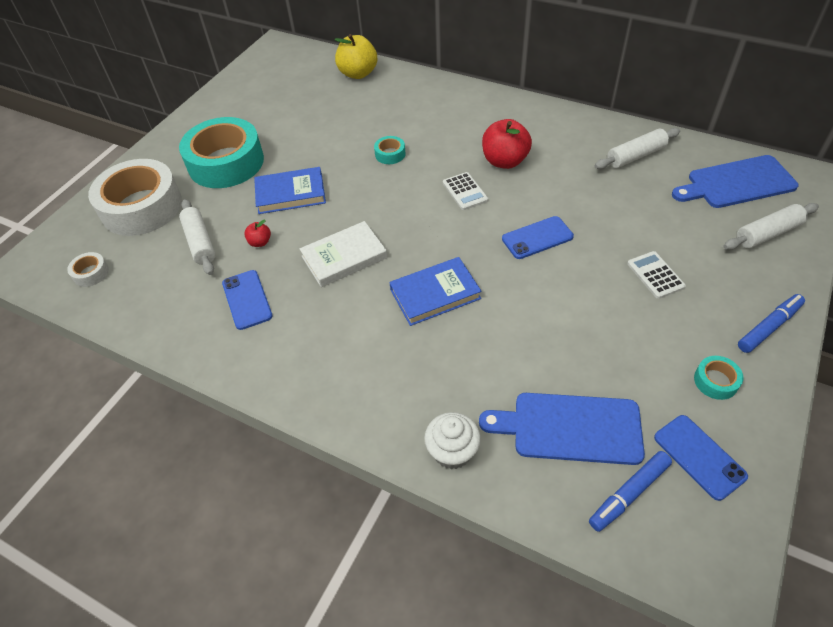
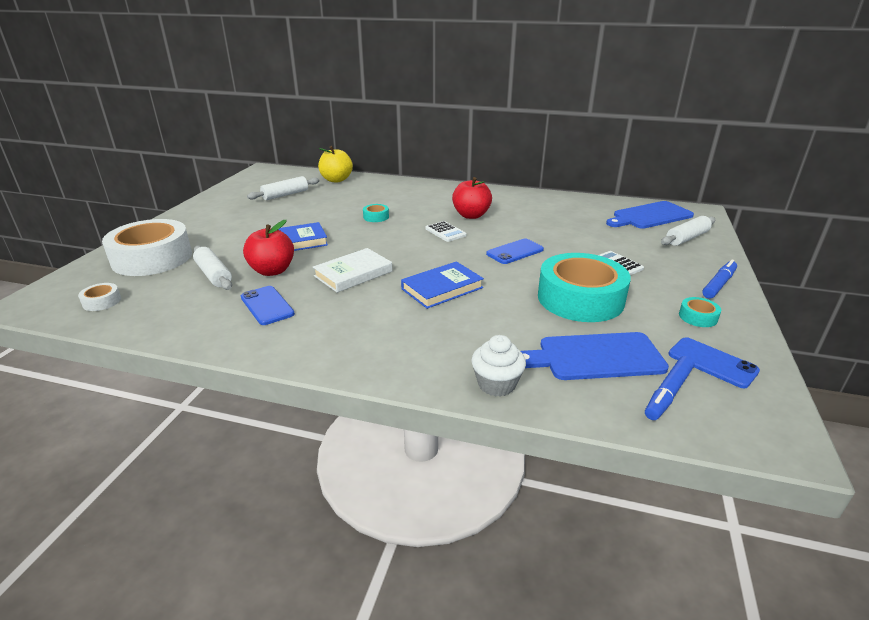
camera: 15 degrees left, 20 degrees down
(226, 162) = (231, 229): turquoise tape -> turquoise tape (580, 298)
(260, 242) = (272, 271): red apple -> red apple, size x2.07
(636, 156) = (570, 208): white rolling pin -> white rolling pin (285, 195)

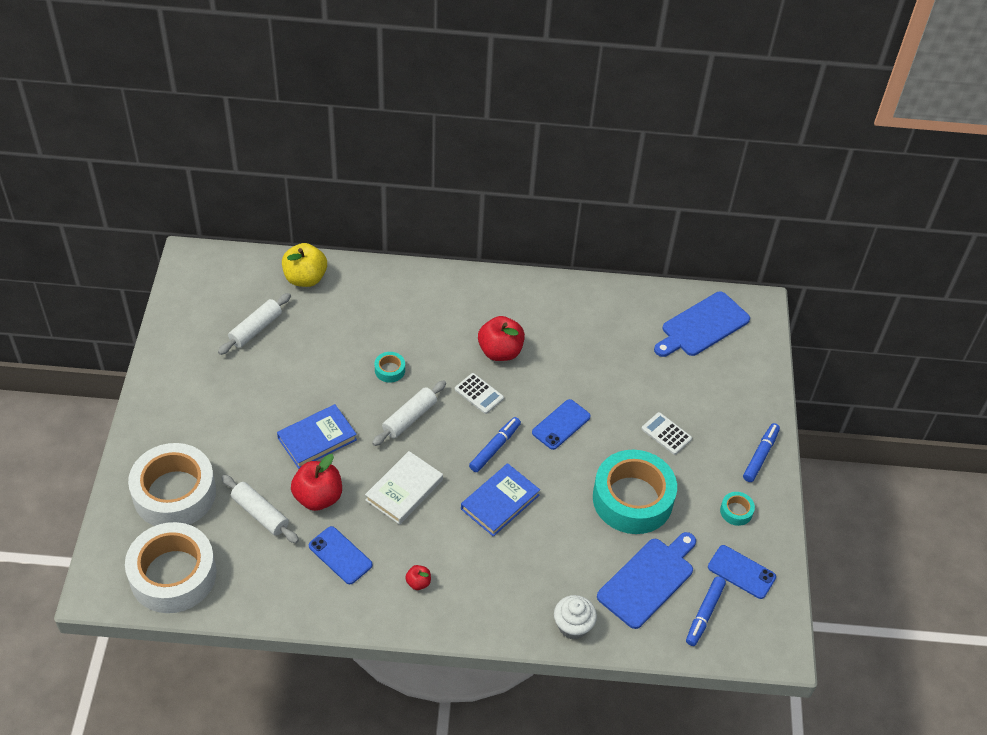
camera: 15 degrees left, 20 degrees up
(102, 301) = (173, 574): white tape -> white tape, size x2.49
(333, 331) = (418, 583): none -> red apple
(449, 258) = (495, 448): none -> blue marker
(595, 357) = (648, 580): blue cutting board -> blue cutting board turned 150 degrees clockwise
(687, 238) = (738, 371): white rolling pin -> white rolling pin (409, 418)

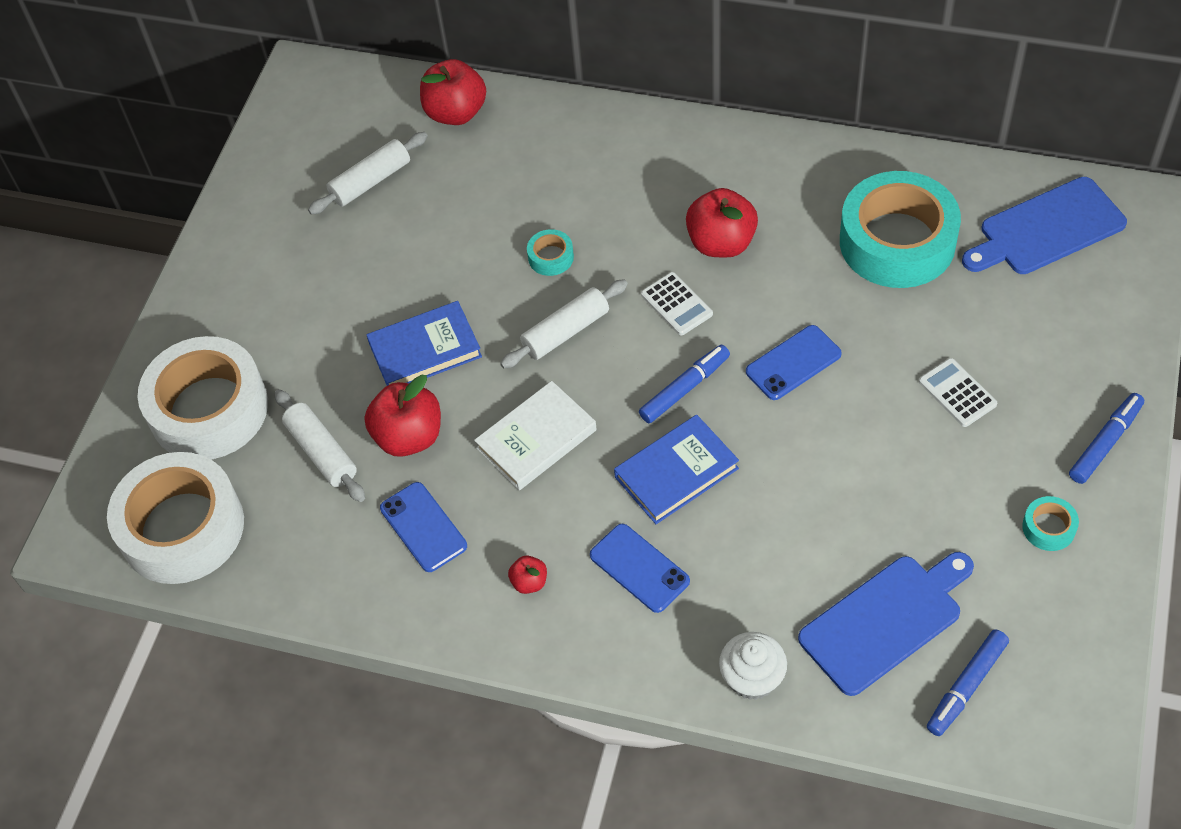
camera: 20 degrees right, 5 degrees up
(305, 278) = (456, 113): yellow apple -> red apple
(632, 499) = (884, 490): turquoise tape -> turquoise tape (897, 242)
(741, 572) = (1039, 626): blue phone -> blue phone (639, 568)

